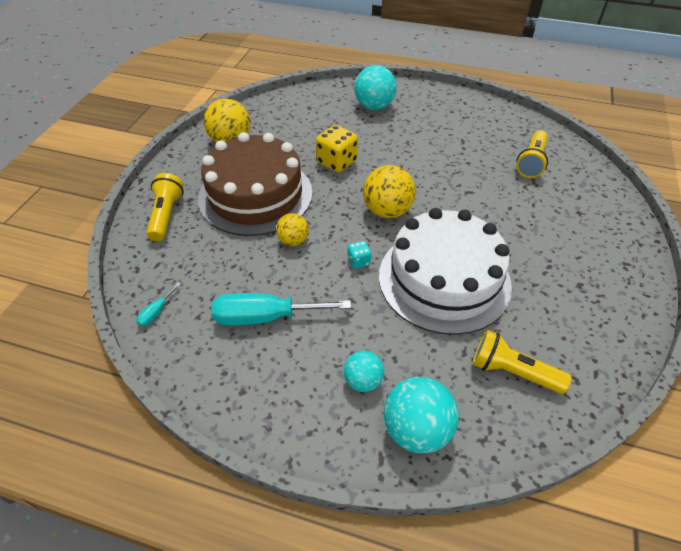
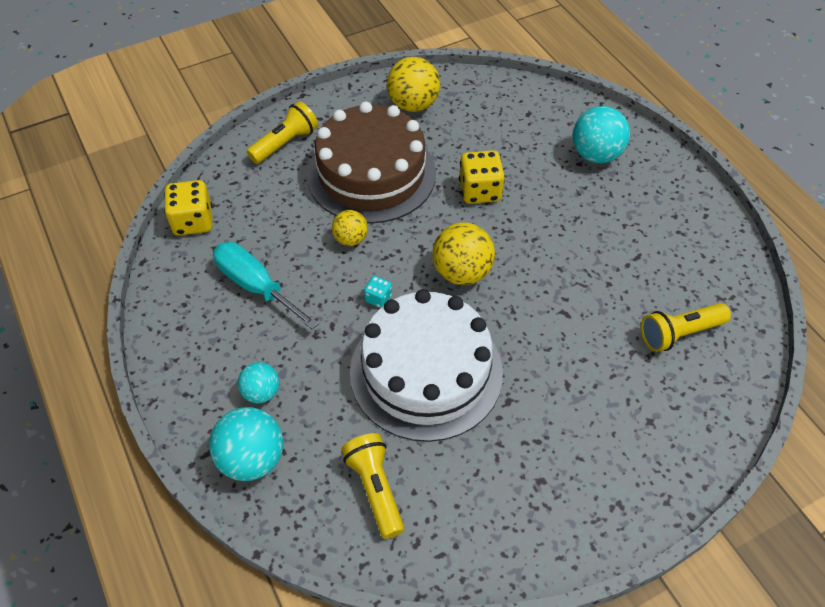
camera: 45 degrees right, 5 degrees up
(156, 312) = (193, 221): turquoise screwdriver -> yellow dice

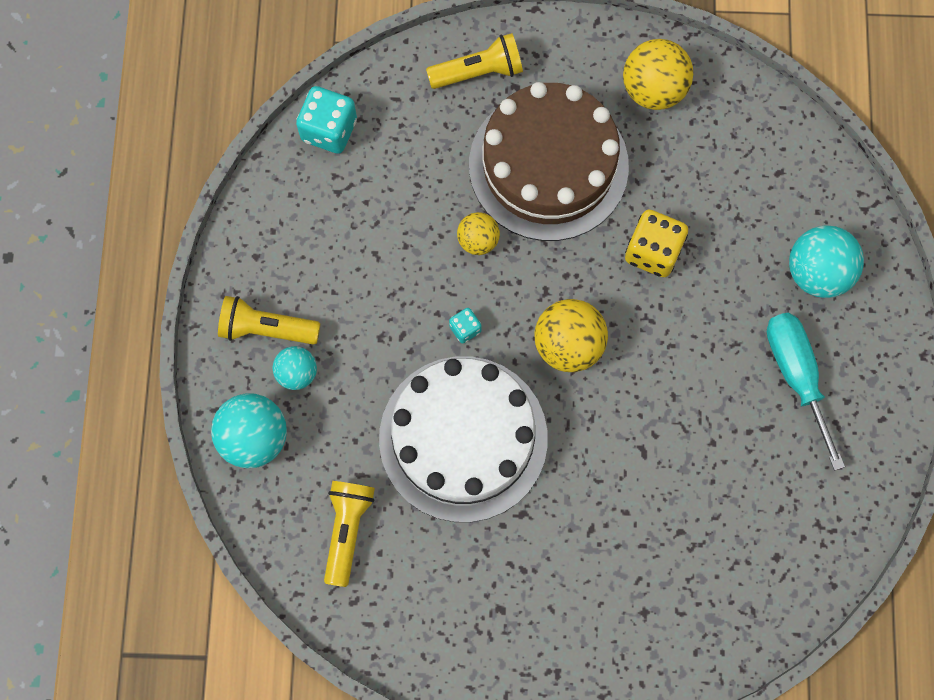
camera: 30 degrees right, 20 degrees up
(193, 221) = (329, 130): yellow dice -> turquoise dice
(256, 286) = (352, 247): turquoise screwdriver -> turquoise screwdriver (796, 376)
(679, 333) = (744, 539): yellow flashlight -> yellow flashlight (267, 328)

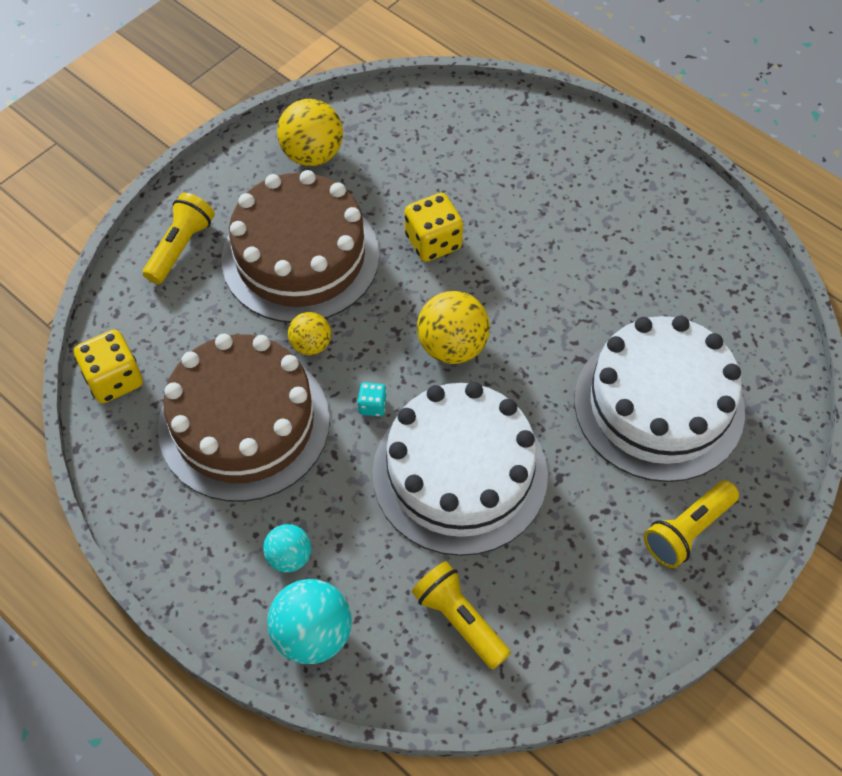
camera: 50 degrees left, 15 degrees down
(267, 328) = (229, 552): yellow flashlight -> yellow flashlight (687, 530)
(329, 130) = (114, 379): turquoise dice -> yellow dice
(372, 251) = (244, 423): none -> brown cake
(652, 542) = (658, 405): none -> white cake
(796, 376) = (608, 225): turquoise screwdriver -> none
(817, 272) = (544, 160): turquoise ball -> none

